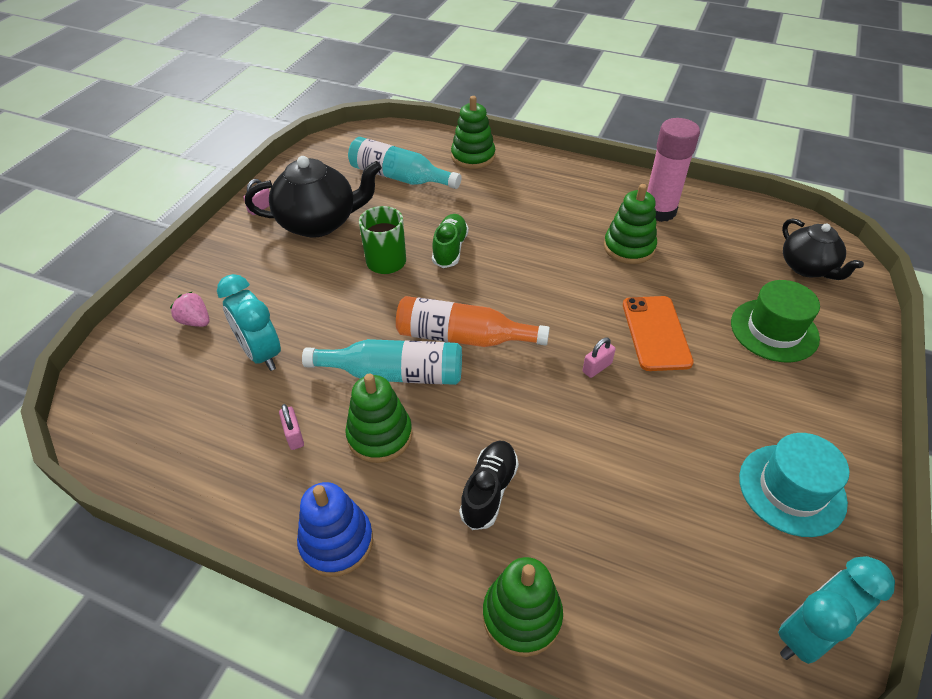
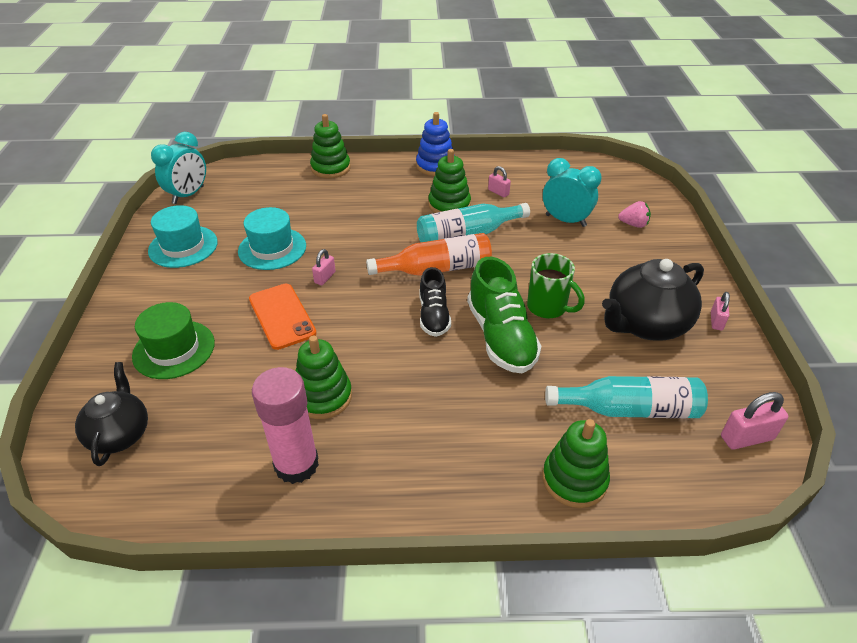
camera: 155 degrees right, 5 degrees down
(343, 145) = (746, 438): none -> pink padlock
(450, 249) = (501, 337): green shoe -> green shoe, size x1.62
(489, 490) = (369, 200): black shoe -> black shoe (434, 316)
(657, 438) = (272, 248): none -> turquoise hat
(807, 267) = (120, 434): black teapot -> black teapot turned 45 degrees clockwise

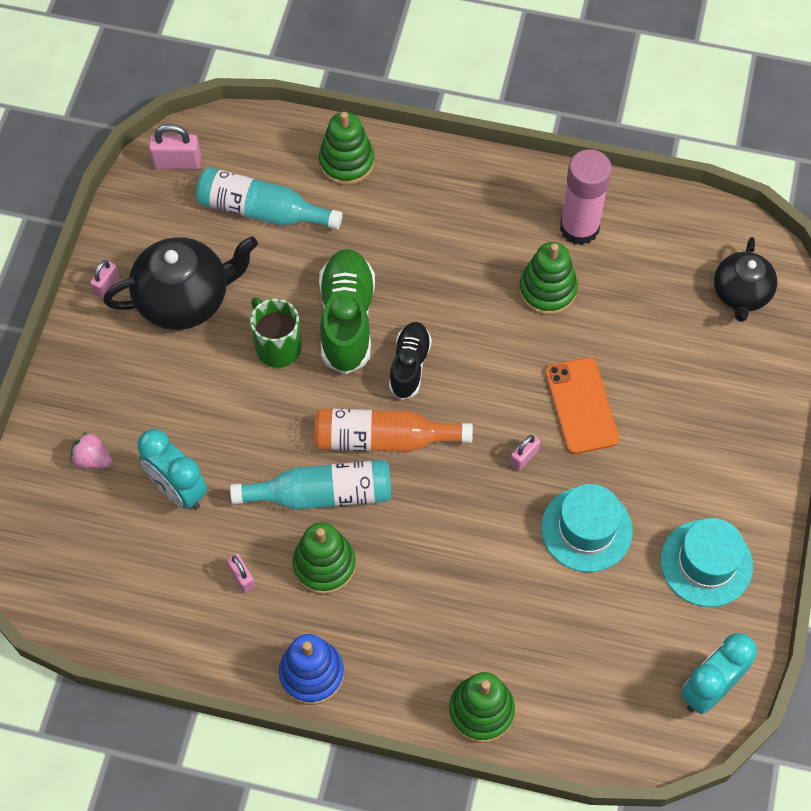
camera: 165 degrees left, 20 degrees up
(174, 349) = (701, 385): green hat -> none

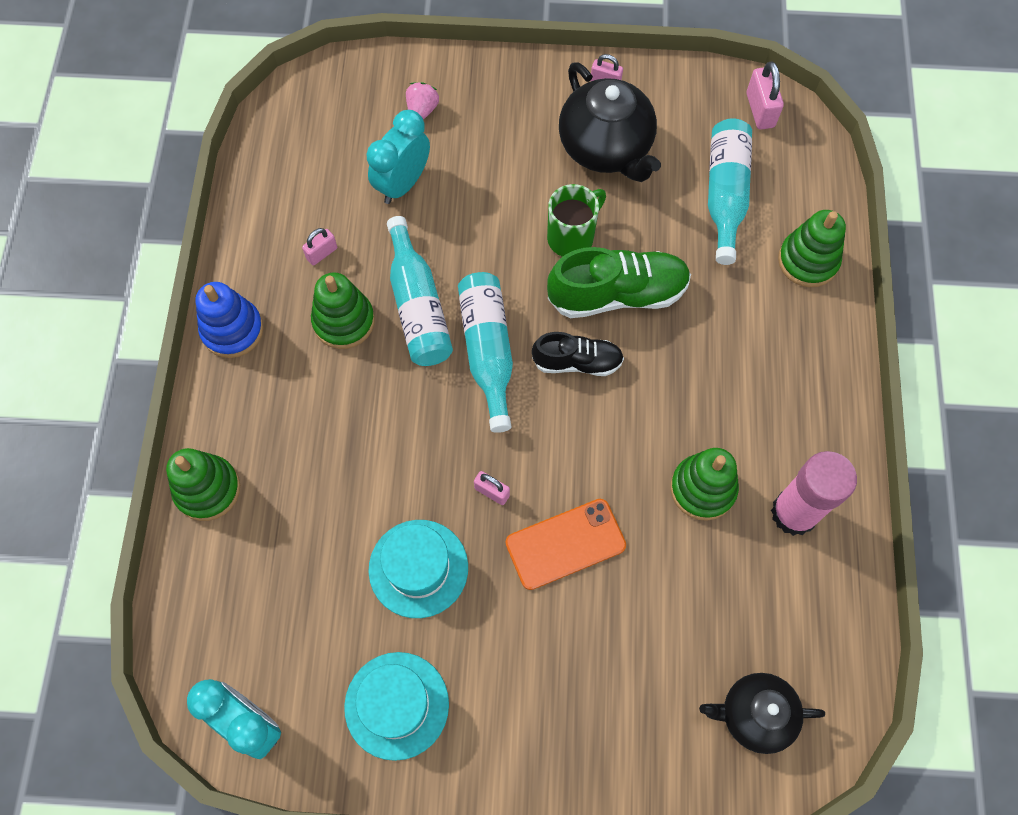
camera: 80 degrees right, 5 degrees up
(383, 439) = (487, 351): orange bottle -> turquoise bottle

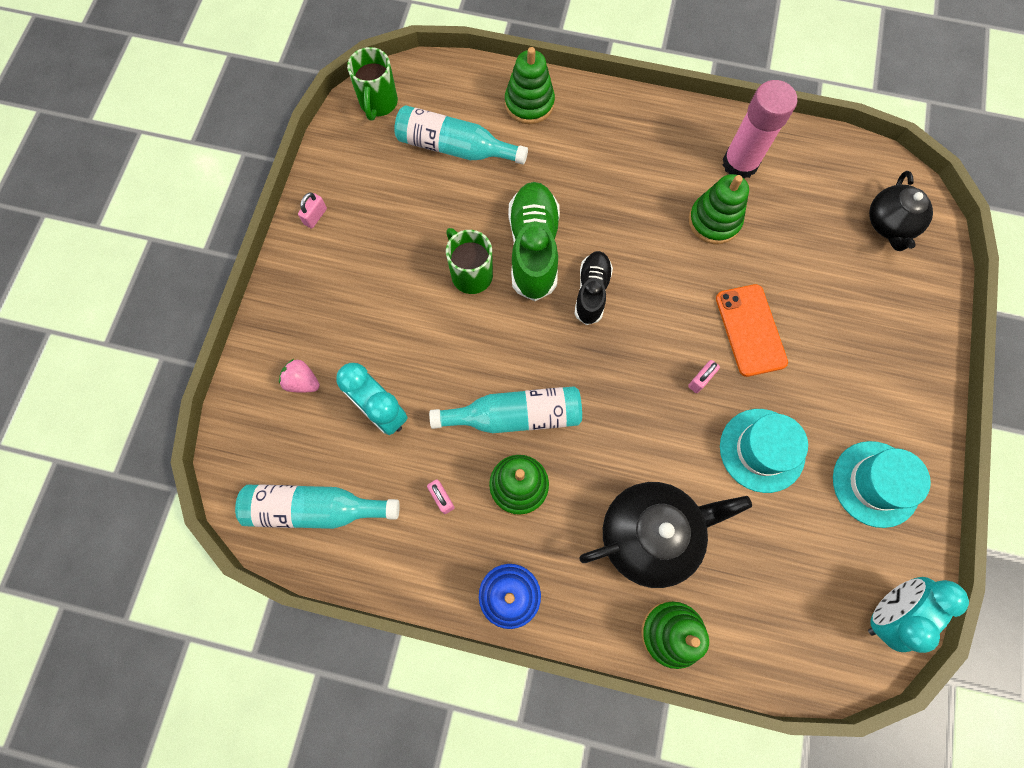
camera: 80 degrees left, 5 degrees up
(487, 351) = (570, 362): turquoise bottle -> turquoise bottle (315, 509)
(606, 148) = (386, 229): black teapot -> black teapot (650, 534)
(760, 110) = (378, 103): pink padlock -> green mug

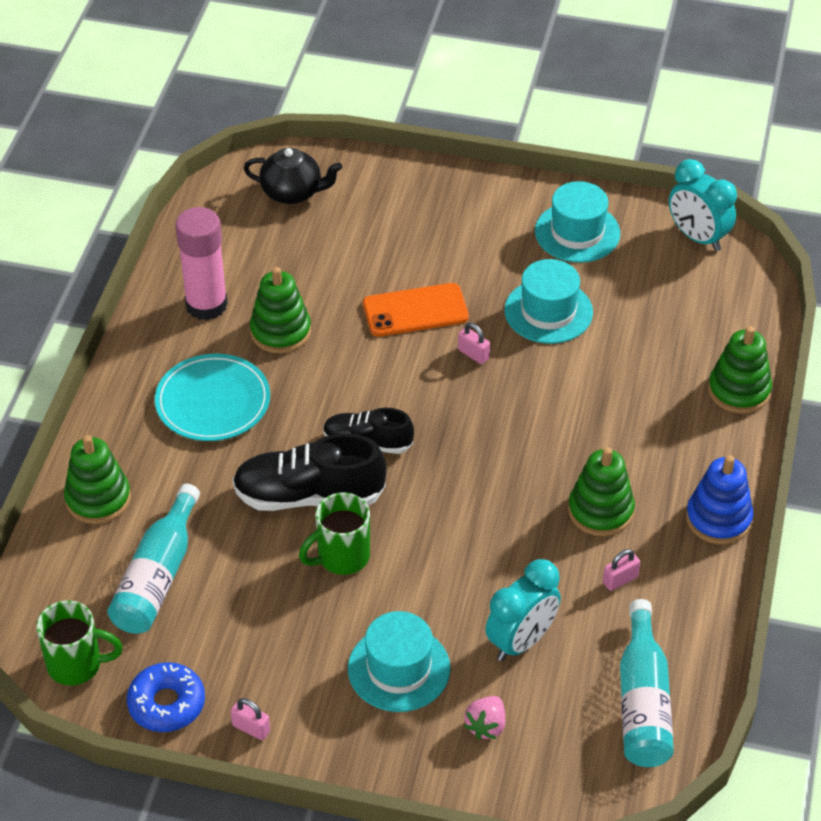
camera: 90 degrees left, 25 degrees down
(341, 161) = (166, 704): none -> blue donut
(361, 317) = (399, 668): none -> turquoise hat
(515, 415) = (520, 514): turquoise bottle -> none
(533, 248) = (309, 496): green shoe -> black shoe
(631, 174) = (213, 401): none -> turquoise plate
(650, 534) = (643, 403): black teapot -> none

